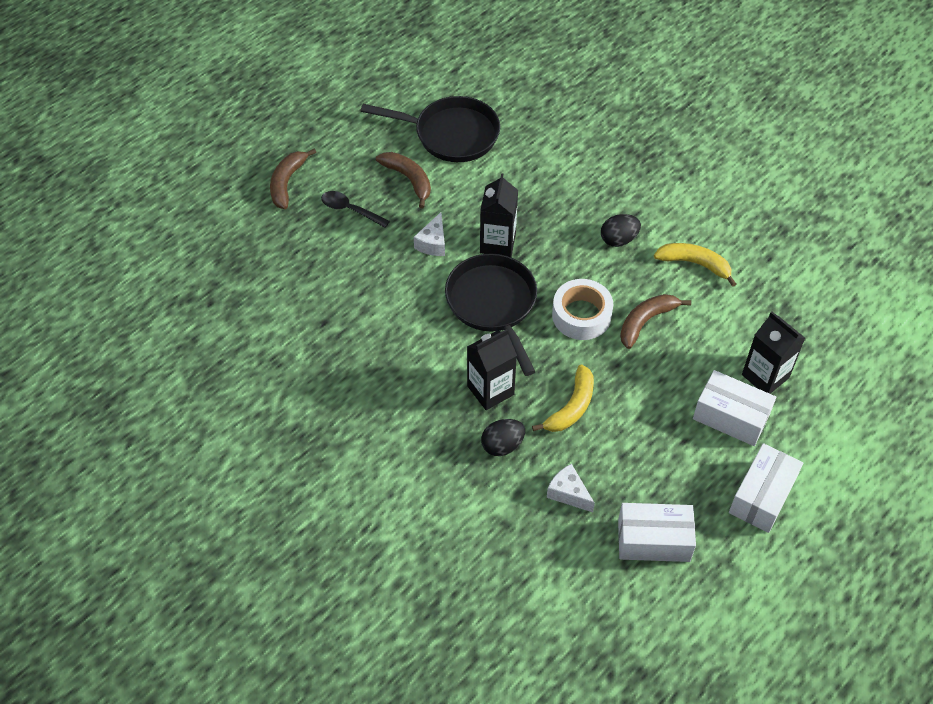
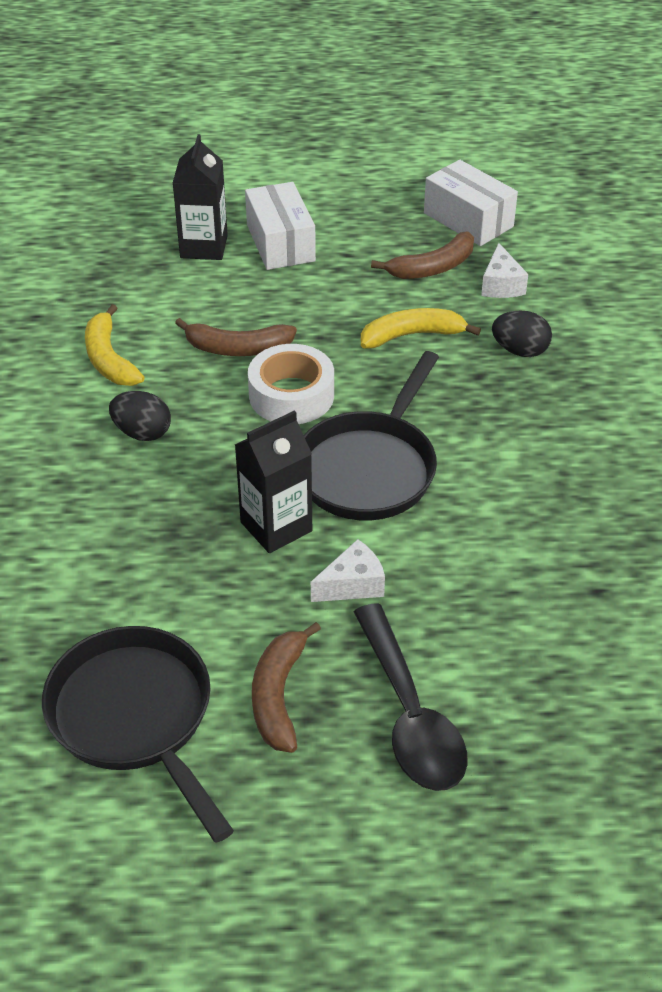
camera: 135 degrees left, 10 degrees down
(287, 182) = (459, 838): brown banana -> brown banana (432, 268)
(350, 210) = (410, 715): black spoon -> black spoon, size x1.68
(490, 390) = (475, 398): black carton -> none
(762, 496) = (339, 191): white box -> none

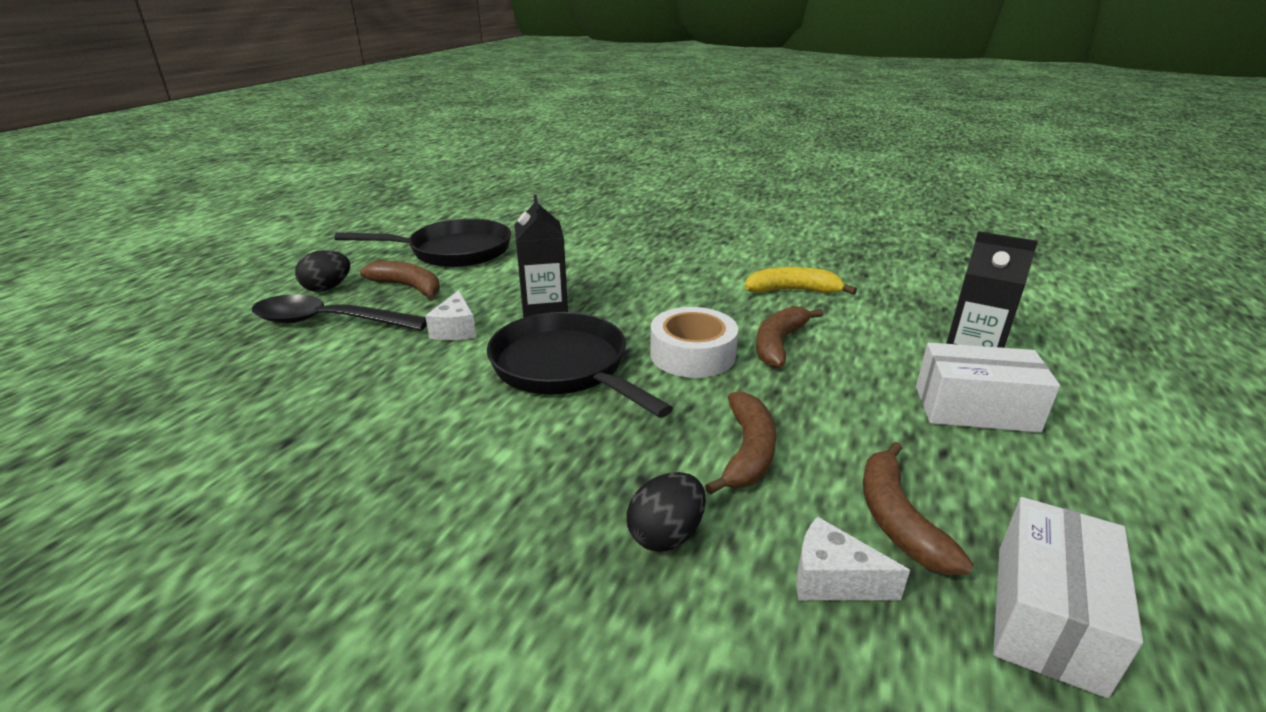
camera: 115 degrees right, 15 degrees down
(142, 433) = (692, 288): black egg -> black egg (327, 288)
(412, 335) = (747, 452): yellow banana -> brown banana
(468, 220) = (1048, 616): white box -> white box turned 45 degrees counterclockwise

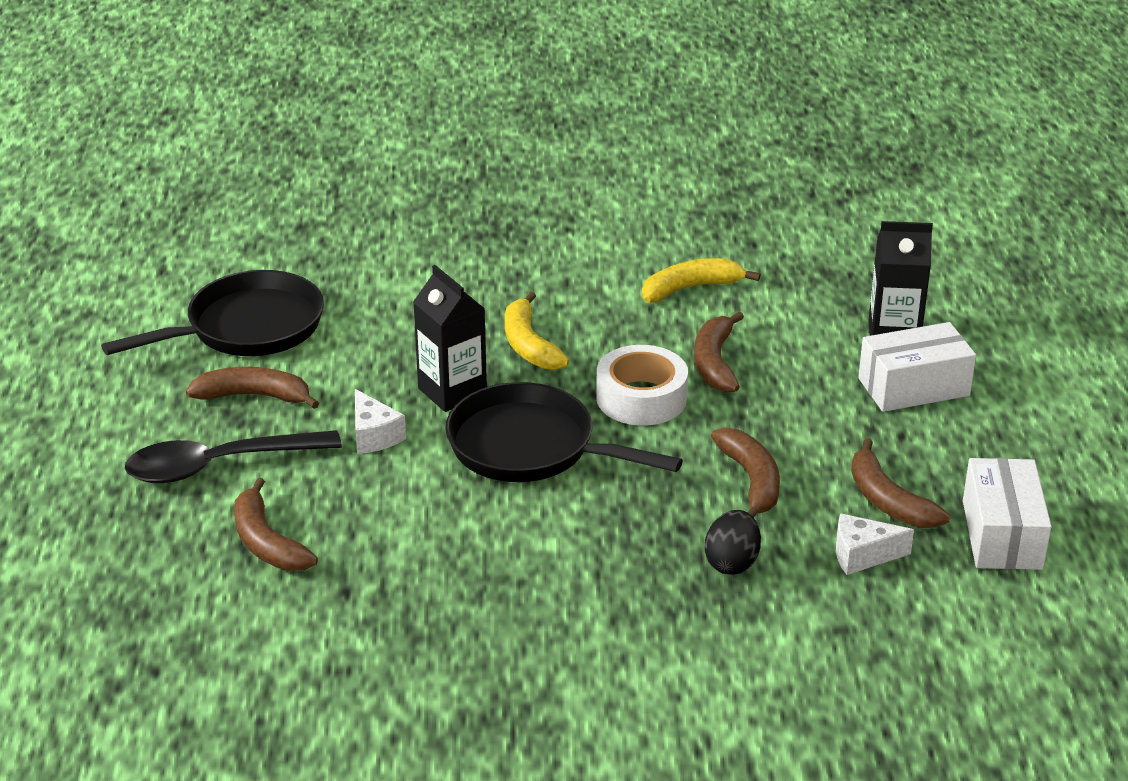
camera: 25 degrees left, 5 degrees up
(285, 382) = (266, 542): none -> brown banana
(327, 288) = (155, 424): black egg -> none
(633, 299) = (529, 344): none -> yellow banana

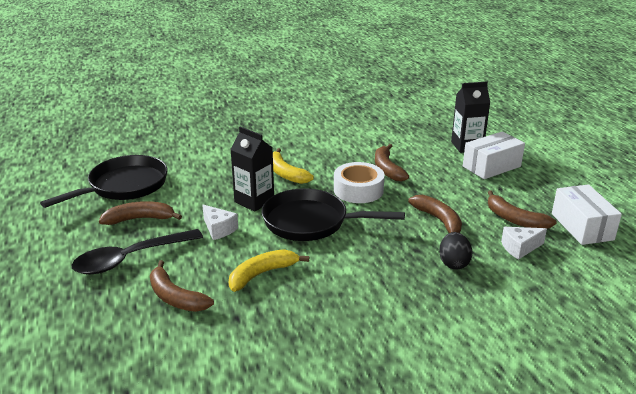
camera: 15 degrees left, 5 degrees down
(691, 288) = (356, 139): yellow banana -> yellow banana (262, 274)

